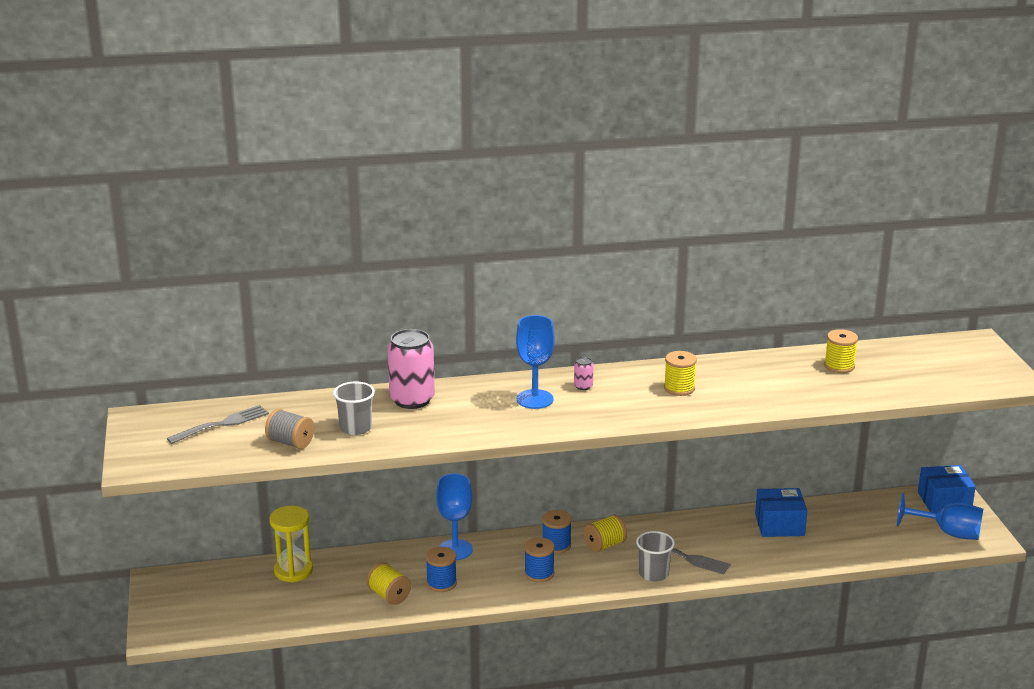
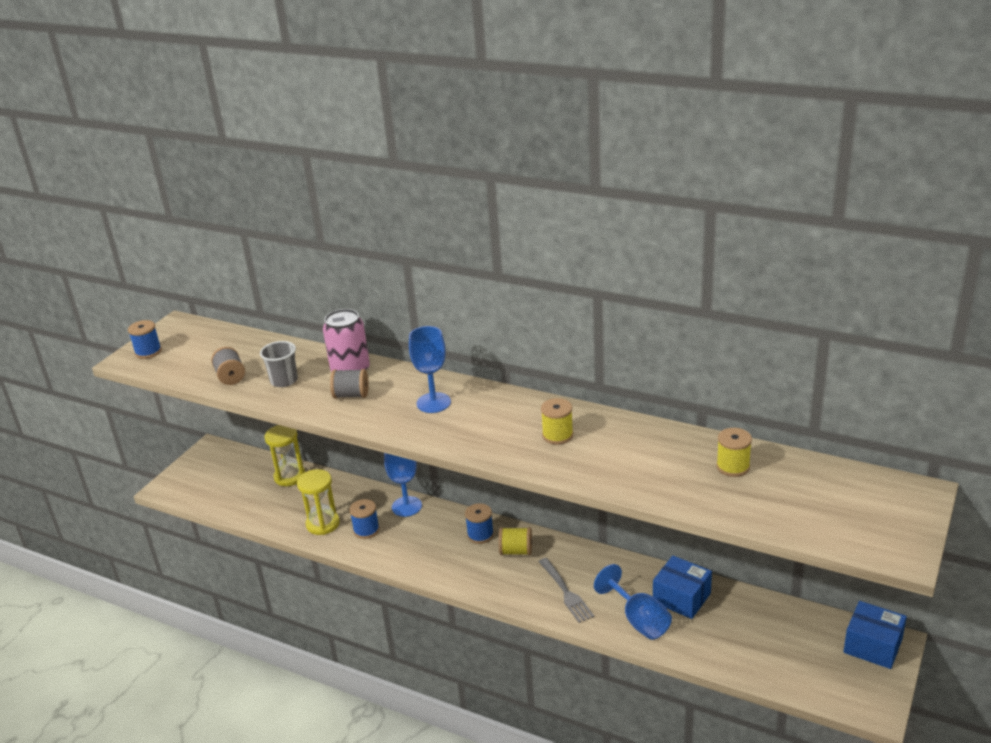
camera: 40 degrees right, 5 degrees up
(221, 424) = (213, 346): grey fork -> none
(389, 595) = (323, 524): yellow spool -> yellow hourglass
(446, 418) = (351, 395): none -> grey spool
(539, 573) = (440, 554): blue spool -> blue spool (148, 352)
(583, 386) = (485, 404): pink can -> none
(653, 574) = (523, 595): grey cup -> none
(948, 533) = (838, 681): blue goblet -> blue goblet (639, 620)

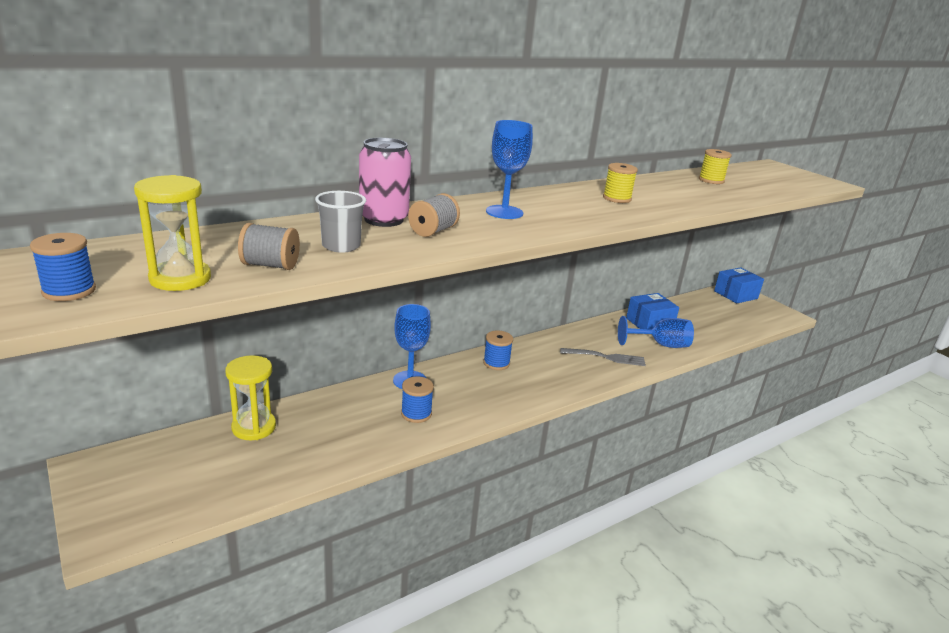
camera: 65 degrees left, 5 degrees down
(323, 524) = (371, 435): yellow hourglass -> yellow hourglass (180, 279)
(516, 551) = (535, 357): yellow spool -> none

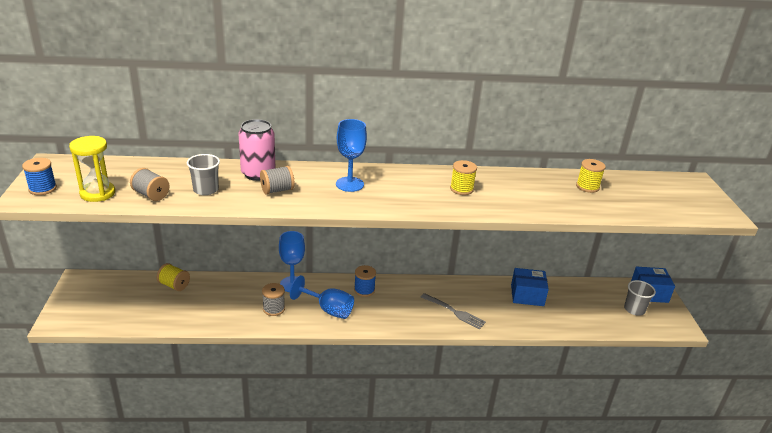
camera: 30 degrees right, 5 degrees up
(254, 427) = (174, 285): yellow hourglass -> yellow spool
(416, 414) = (274, 309): blue spool -> grey spool
(660, 345) = (514, 316): blue goblet -> blue goblet (328, 309)
(741, 311) = (634, 309): none -> grey cup

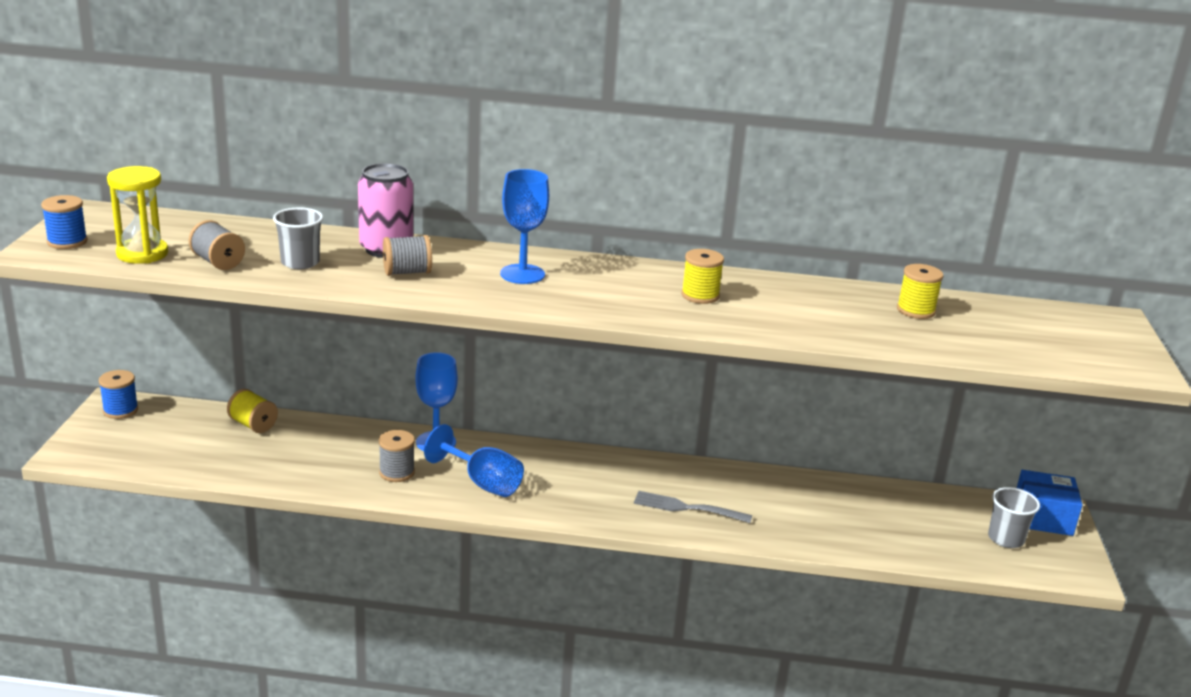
camera: 10 degrees right, 5 degrees down
(364, 290) = (549, 462): blue spool -> blue spool (120, 410)
(454, 312) = (688, 508): grey fork -> grey fork turned 150 degrees clockwise
(527, 295) = (822, 498): blue box -> none

